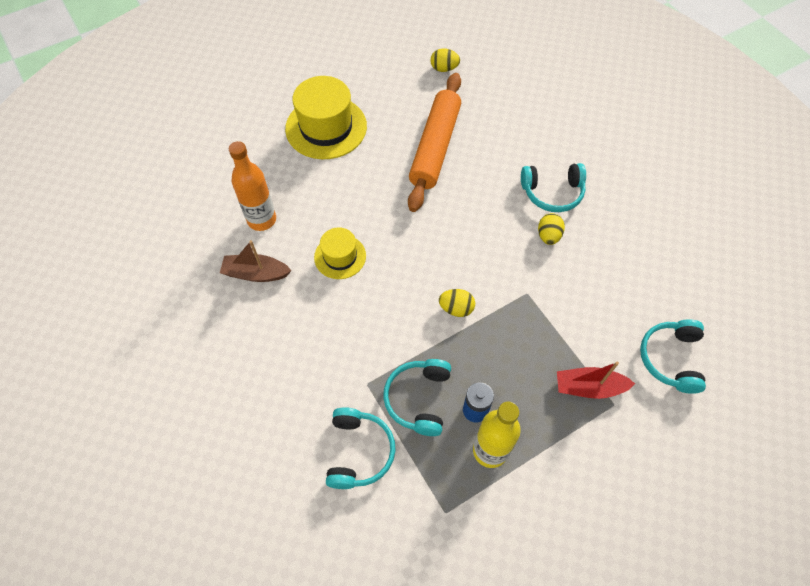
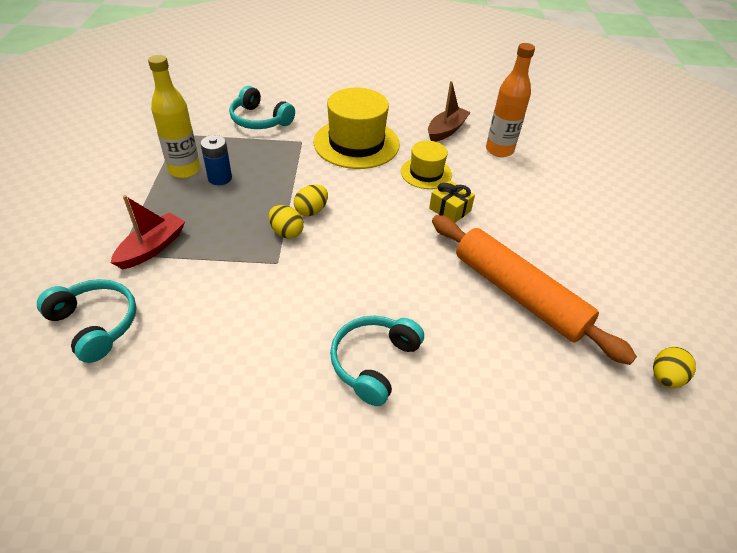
camera: 120 degrees right, 15 degrees down
(326, 127) = (597, 226): yellow hat -> yellow hat (356, 143)
(377, 218) = (450, 209): none -> yellow gift
(419, 399) = (261, 157): turquoise headphones -> none
(548, 236) = (321, 320): yellow egg -> yellow egg (286, 232)

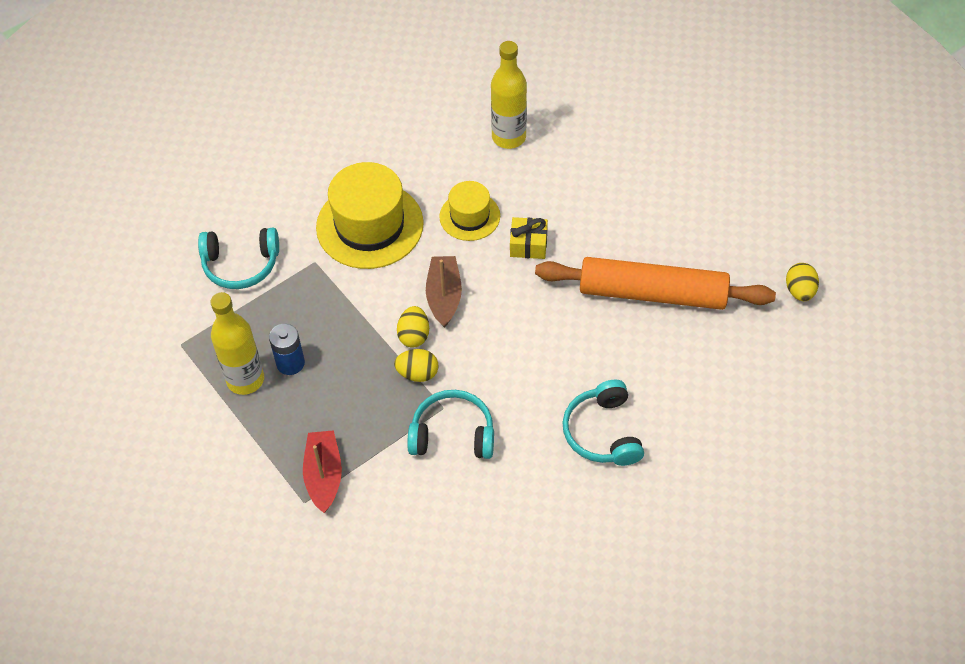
camera: 35 degrees left, 10 degrees up
(95, 324) = (368, 568): turquoise headphones -> turquoise headphones (452, 434)
(446, 130) = (437, 145): brown boat -> brown boat (444, 296)
(499, 150) = (509, 137): orange bottle -> yellow bottle

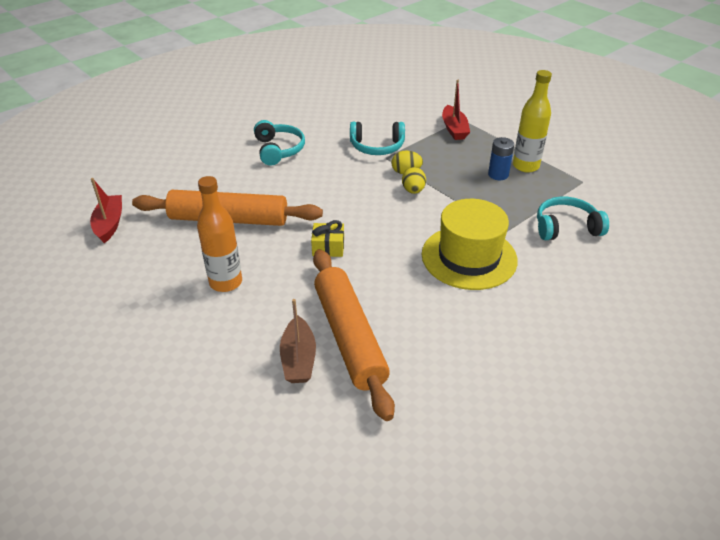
camera: 175 degrees right, 15 degrees down
(444, 296) = (394, 213): brown boat -> brown boat (298, 359)
(469, 216) = (381, 266): yellow hat -> none
(509, 137) = (349, 337): yellow bottle -> orange rolling pin
(639, 202) = (226, 282): none -> orange bottle
(799, 291) = (109, 224): yellow egg -> red boat

